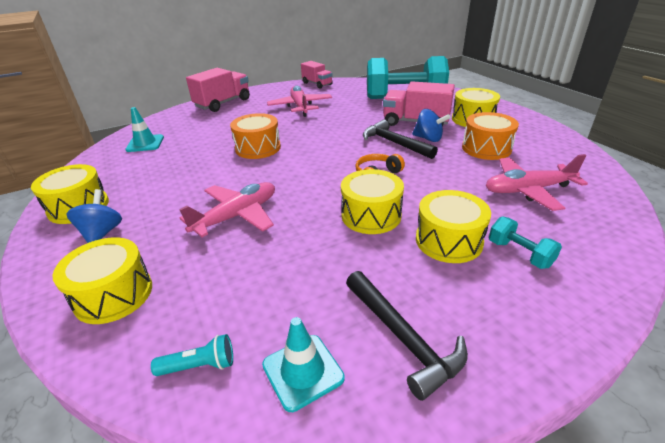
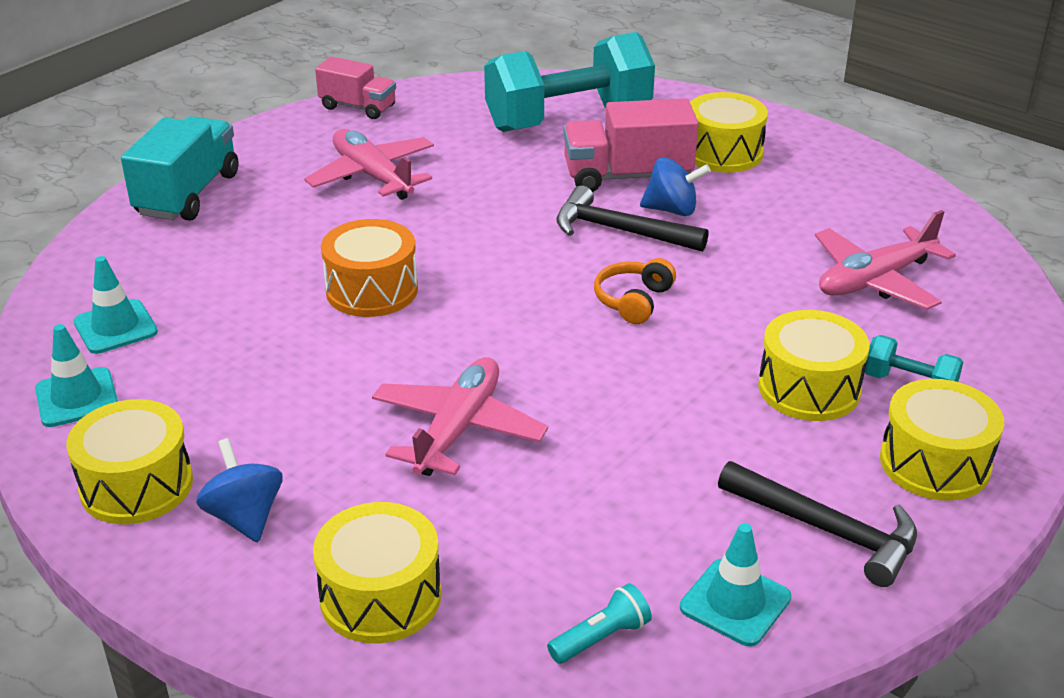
camera: 25 degrees left, 0 degrees up
(100, 166) = (77, 398): none -> turquoise traffic cone
(223, 103) = (188, 194): pink truck -> turquoise truck
(371, 215) = (674, 375): yellow drum -> yellow drum (934, 463)
(486, 148) = (777, 213): orange drum -> none

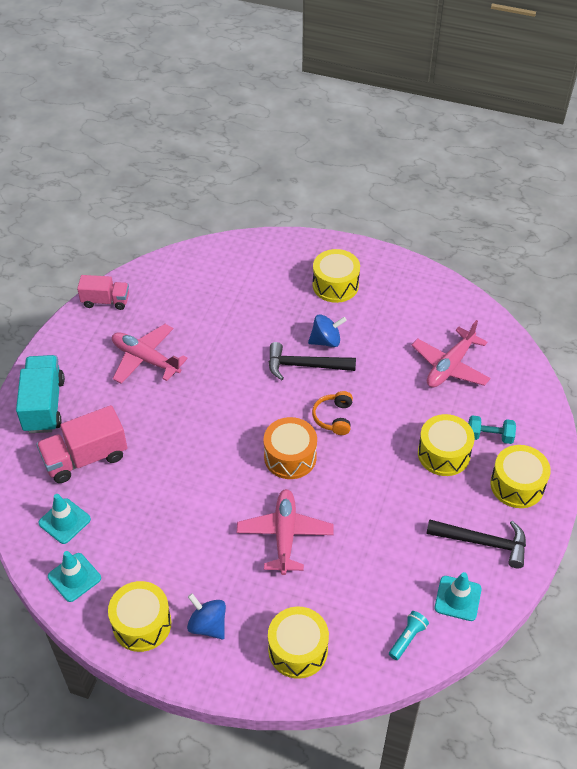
camera: 20 degrees left, 15 degrees up
(372, 290) = (191, 451): orange drum -> orange drum (290, 457)
(568, 119) = (236, 279): turquoise dumbbell -> none
(627, 177) = (291, 320): pink truck -> pink truck (85, 458)

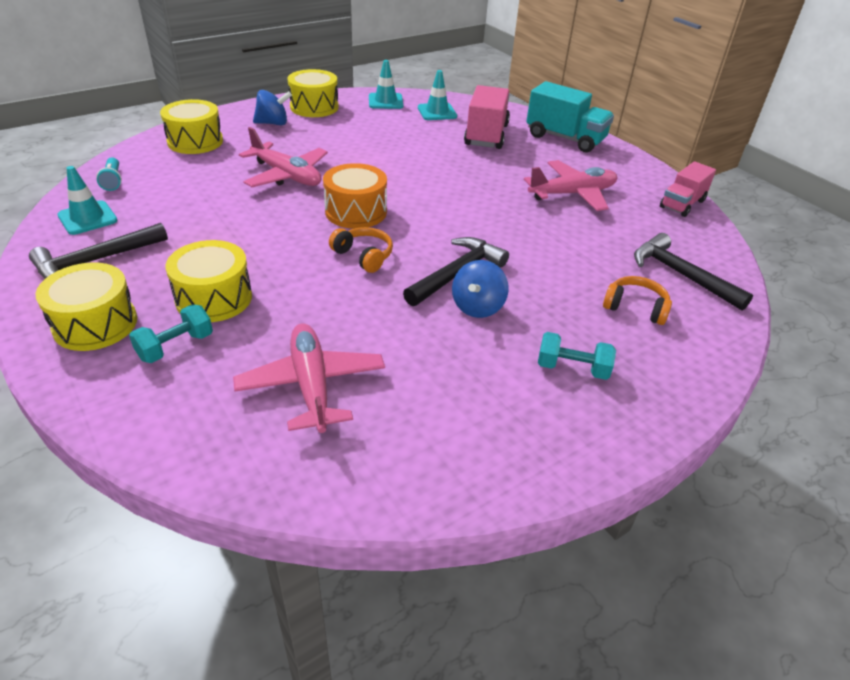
camera: 125 degrees right, 10 degrees down
(204, 275) = (681, 275): none -> black hammer
(258, 281) = (635, 308): none -> orange headphones
(335, 285) = (572, 368): yellow drum -> turquoise dumbbell

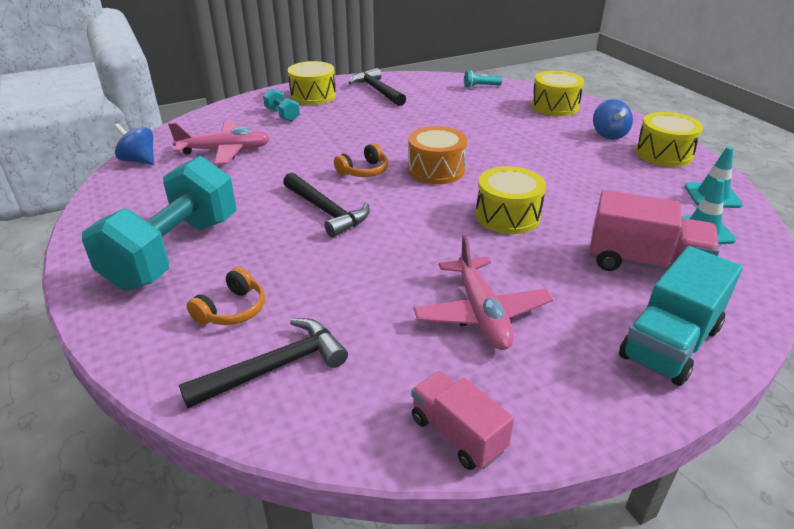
camera: 100 degrees right, 5 degrees down
(87, 218) = (429, 84): turquoise traffic cone -> none
(214, 298) = (326, 122): yellow drum -> yellow drum (507, 216)
(287, 175) = (500, 142): pink plane -> none
(477, 307) = (275, 216): blue spinning top -> blue spinning top (139, 160)
(572, 368) = (174, 252): turquoise dumbbell -> turquoise dumbbell, size x2.36

